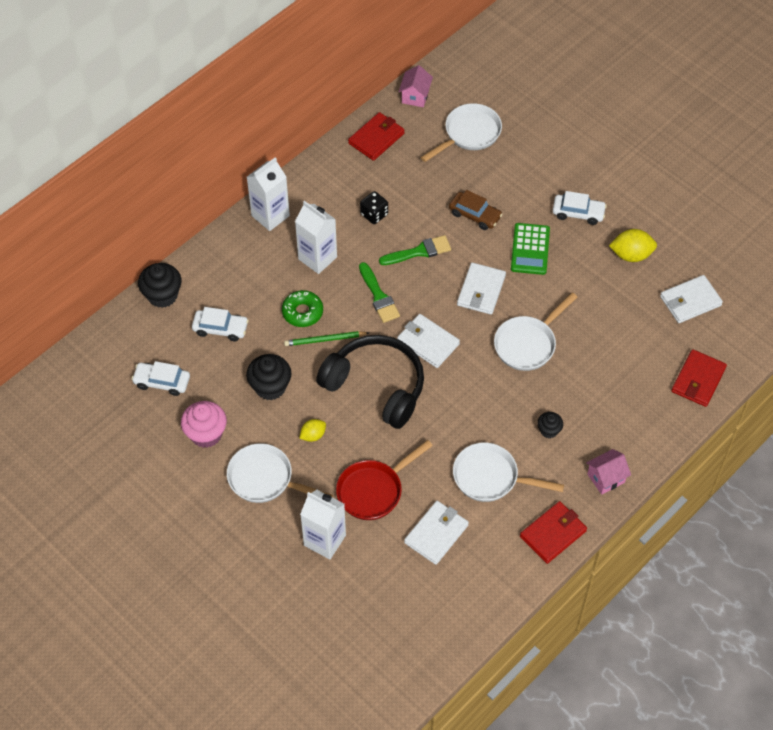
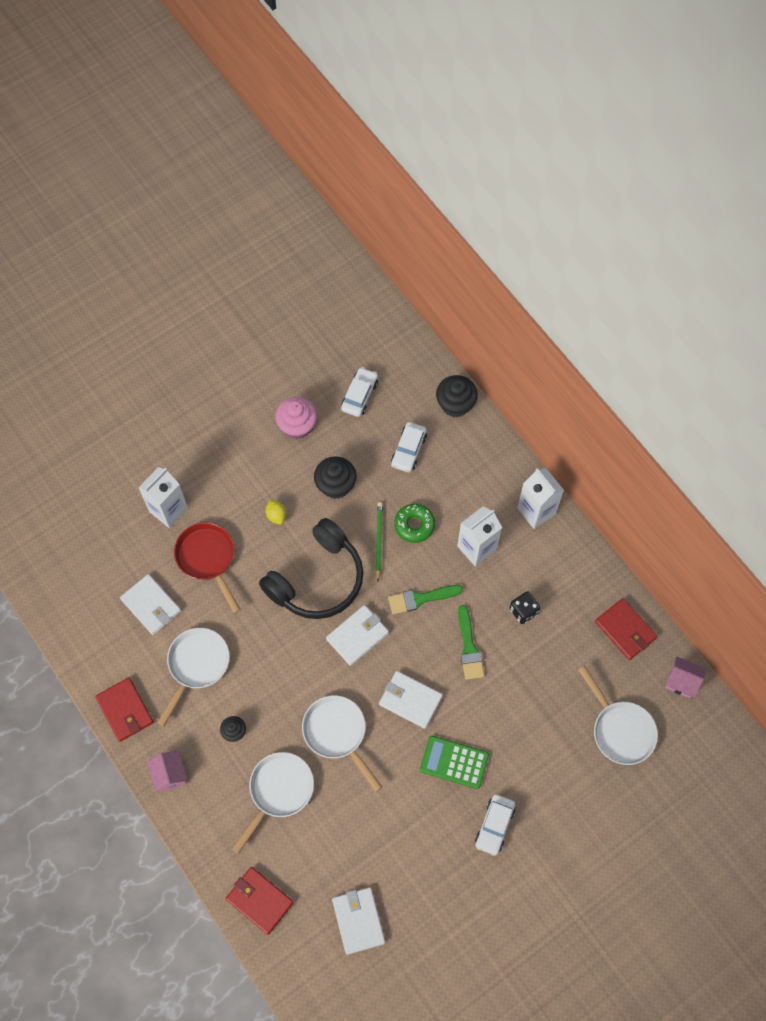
camera: 100 degrees right, 10 degrees up
(265, 479) = (240, 469): white pan -> white pan (278, 791)
(475, 215) = (508, 713): brown car -> none
(631, 255) = (429, 871): yellow lemon -> none

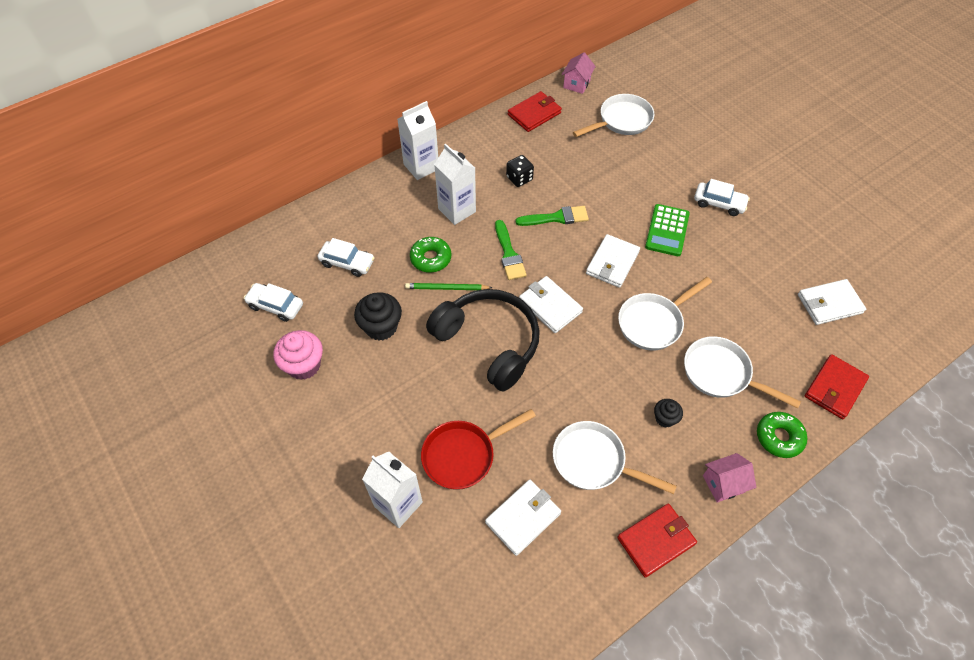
camera: 90 degrees left, 10 degrees down
(211, 834) = (779, 437): none -> green donut
(276, 515) = (412, 384): yellow lemon -> none
(455, 404) = (301, 224): black cupcake -> none

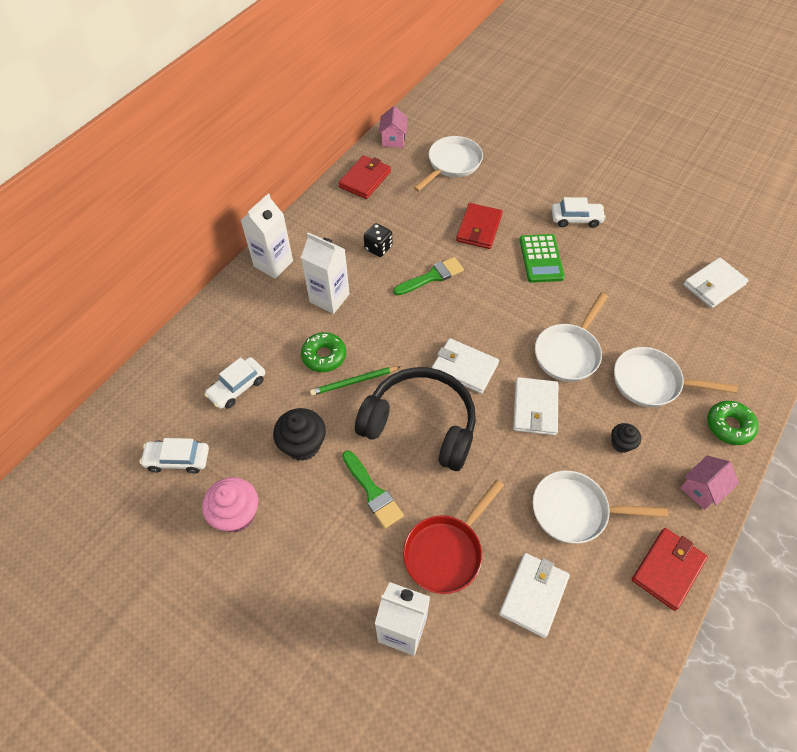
camera: 20 degrees left, 0 degrees up
(347, 262) = (237, 387): white car -> white car turned 135 degrees clockwise
(509, 254) = (401, 327): green brush -> green brush (373, 492)
(612, 263) = (504, 305): white wallet -> white wallet (535, 408)
(834, 388) = (754, 362): red wallet -> red wallet (478, 228)

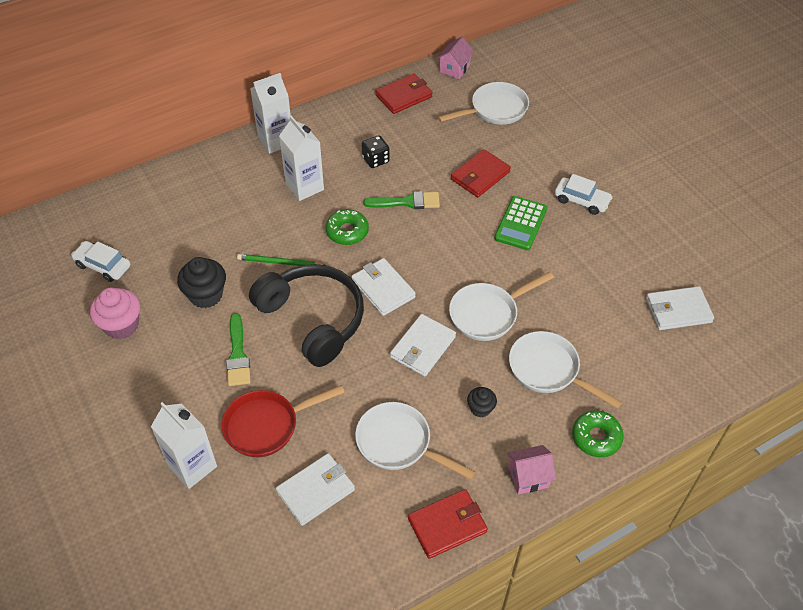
camera: 25 degrees right, 5 degrees down
(237, 387) = (183, 229): white car -> none
(324, 356) = (269, 232): green donut -> green donut (347, 231)

